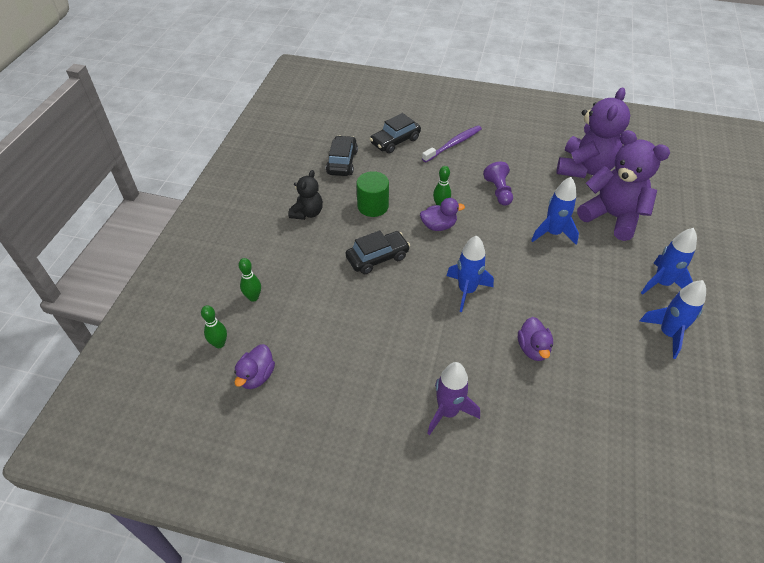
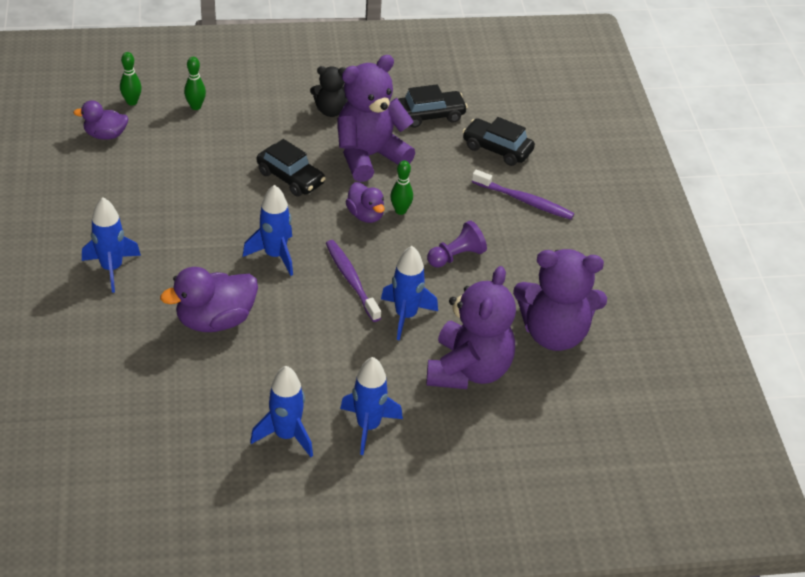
camera: 65 degrees right, 5 degrees down
(373, 206) = (369, 156): green cylinder -> purple teddy bear
(448, 412) = (111, 268): purple rocket -> blue rocket
(508, 252) = (351, 280): none -> purple toothbrush
(533, 348) = (215, 320): purple duck -> purple duck, size x1.64

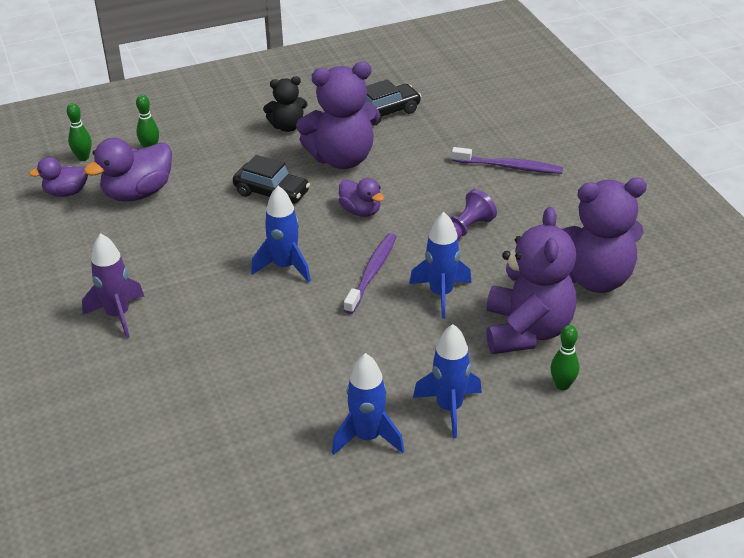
camera: 10 degrees left, 5 degrees down
(111, 268) = (118, 315): blue rocket -> purple rocket
(215, 320) = (247, 341): purple duck -> purple duck (138, 193)
(351, 280) = (372, 273): purple toothbrush -> purple toothbrush turned 60 degrees clockwise
(369, 156) = (342, 158): purple teddy bear -> purple teddy bear turned 150 degrees counterclockwise
(400, 211) = (393, 200): green bowling pin -> green bowling pin (562, 385)
(497, 149) = (462, 128): black car -> none

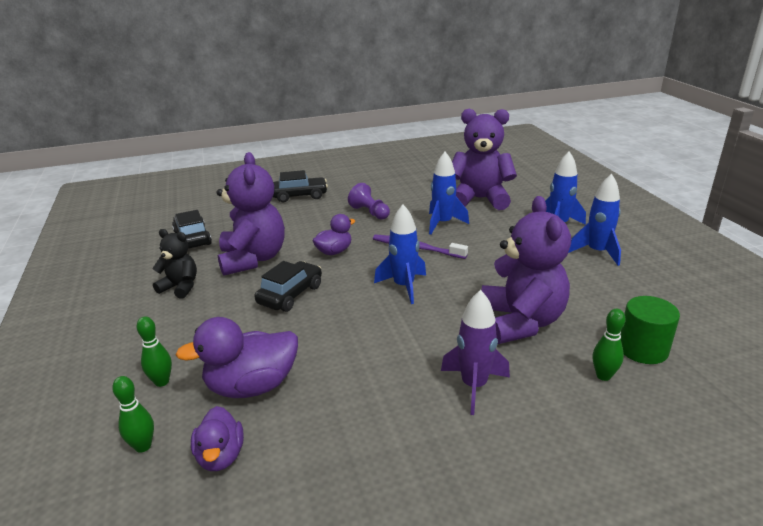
camera: 85 degrees left, 10 degrees down
(138, 193) = (252, 386): purple duck -> purple duck turned 105 degrees clockwise
(155, 440) = (642, 349): none -> green cylinder
(287, 126) = (180, 287): black teddy bear -> black teddy bear turned 60 degrees counterclockwise
(509, 167) = (300, 196): purple toothbrush -> black car
(562, 385) = (528, 192): green bowling pin -> green bowling pin (603, 376)
(594, 278) = (429, 179): purple teddy bear -> purple teddy bear (521, 322)

